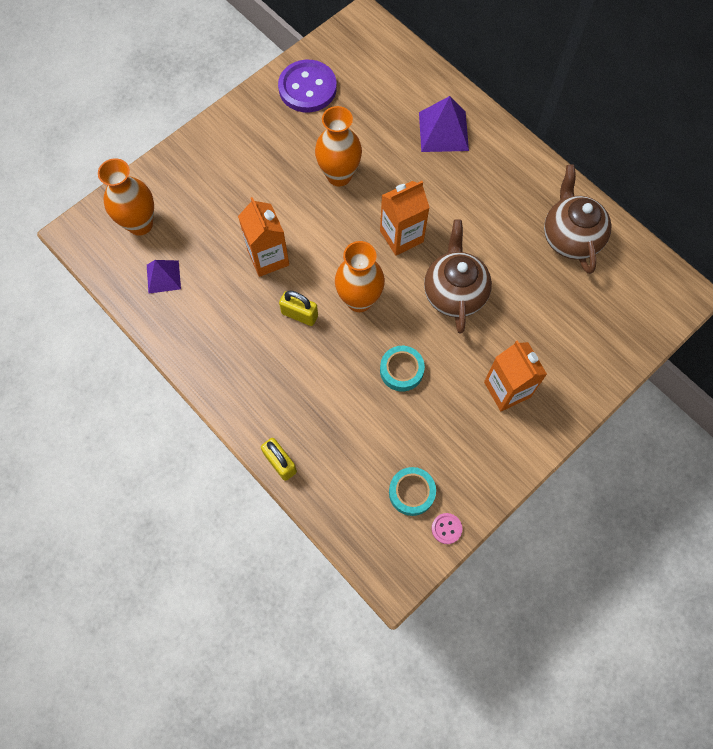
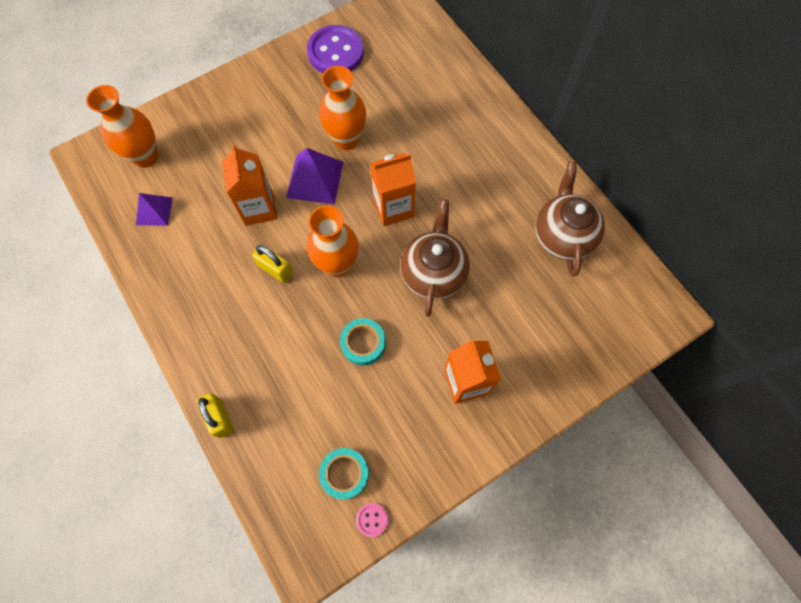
camera: 10 degrees right, 0 degrees up
(443, 131) = (457, 112): purple pyramid -> purple pyramid (315, 179)

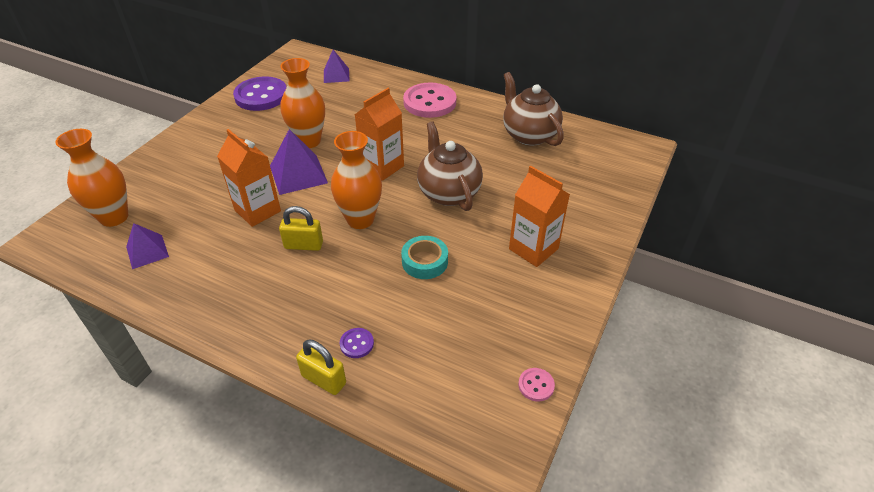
camera: 30 degrees left, 25 degrees down
(261, 398) = (357, 344): none -> purple button
(344, 473) = (482, 363): turquoise tape -> none
(423, 53) = (336, 75): none -> purple pyramid
(492, 139) = (429, 102): none -> pink button

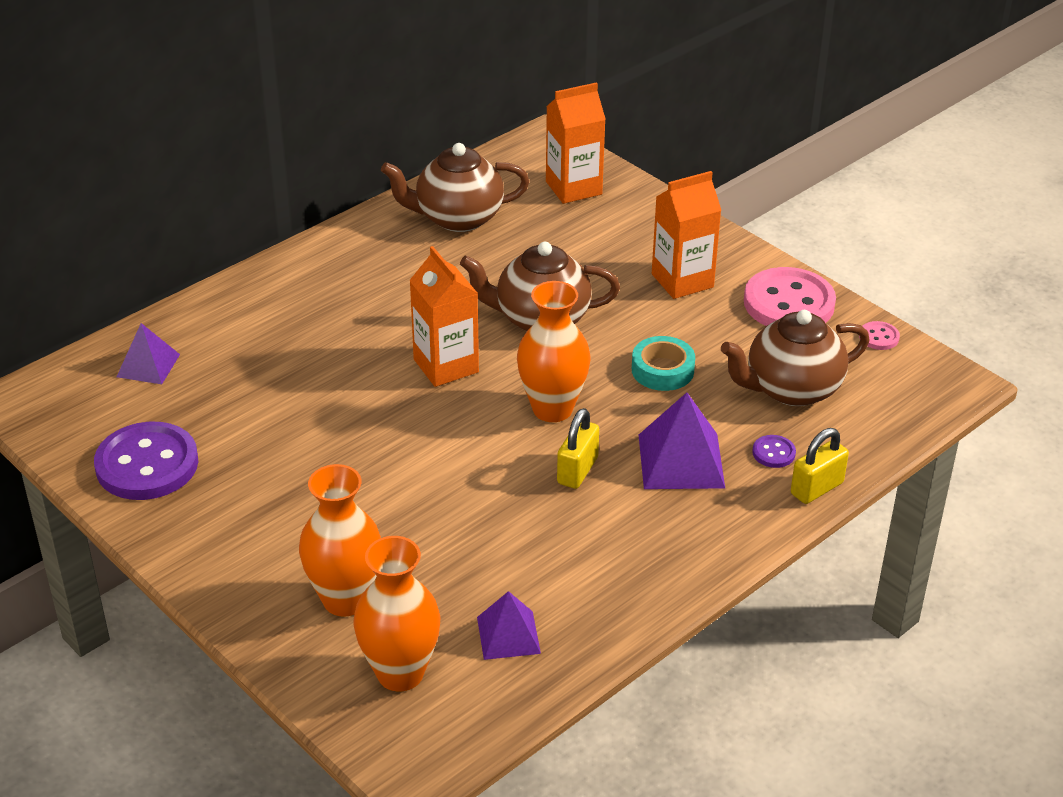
camera: 70 degrees left, 5 degrees down
(257, 211) = (476, 507): orange carton -> orange carton (573, 188)
(298, 174) = (411, 452): purple pyramid -> purple pyramid (681, 461)
(308, 141) = (330, 428): orange vase -> orange vase (345, 599)
(429, 102) = (310, 284): pink button -> pink button (789, 303)
(437, 339) = (791, 389): none -> brown teapot

